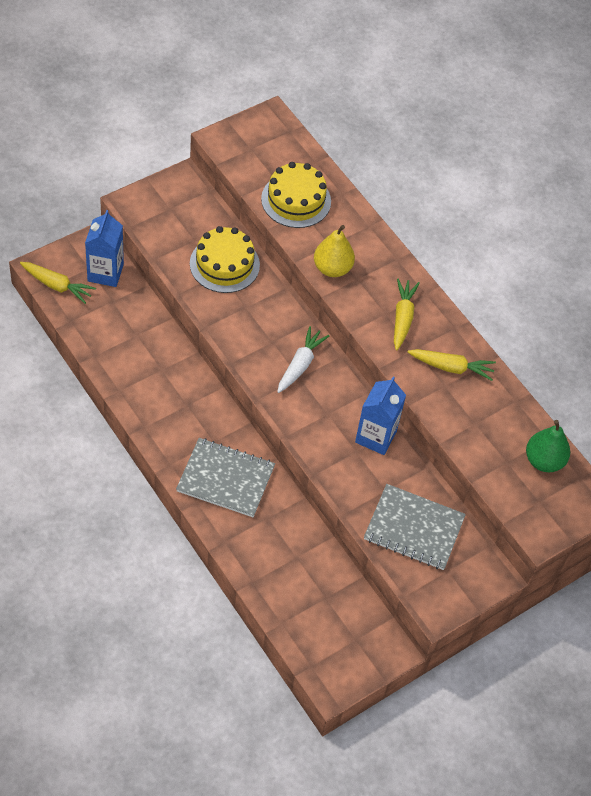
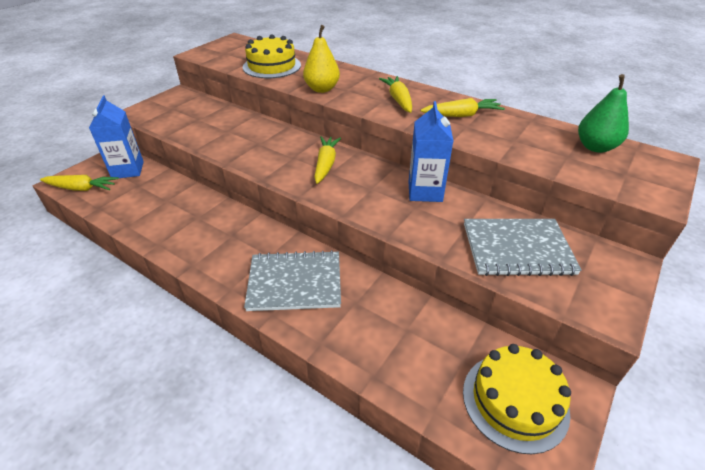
camera: 15 degrees left, 15 degrees down
(224, 264) = (229, 125): yellow cake -> yellow cake (515, 401)
(300, 364) = (326, 164): white carrot -> yellow carrot

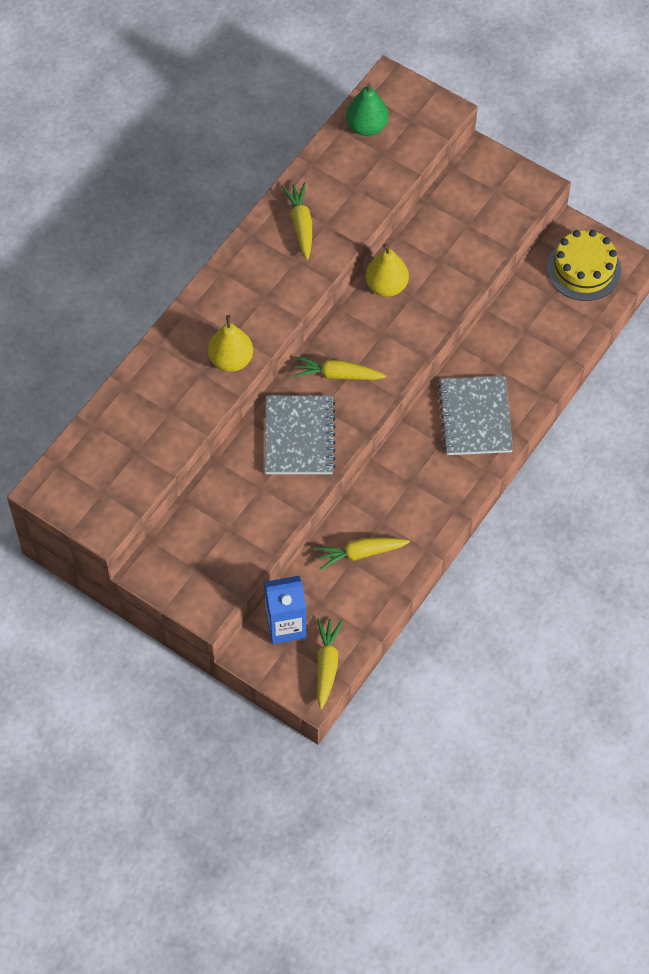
camera: 90 degrees left, 20 degrees up
(272, 66) = (155, 423): yellow cake -> none
(398, 100) = (262, 281): yellow carrot -> yellow carrot (360, 553)
(425, 191) = (386, 286): blue carton -> yellow pear
(517, 249) = (468, 227): grey notebook -> grey notebook (299, 436)

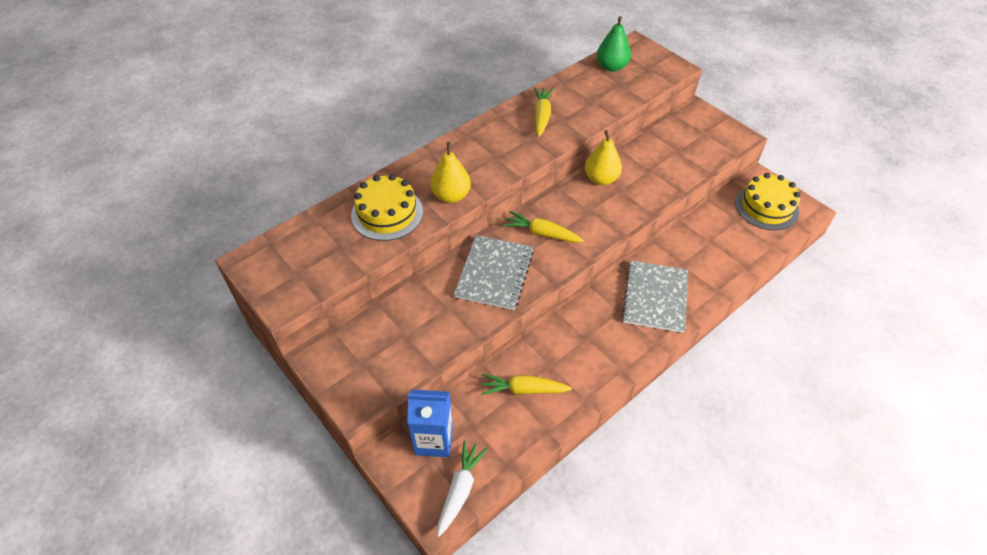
camera: 15 degrees right, 10 degrees down
(169, 398) = (387, 213): none -> yellow cake
(327, 665) = (460, 490): yellow carrot -> white carrot

